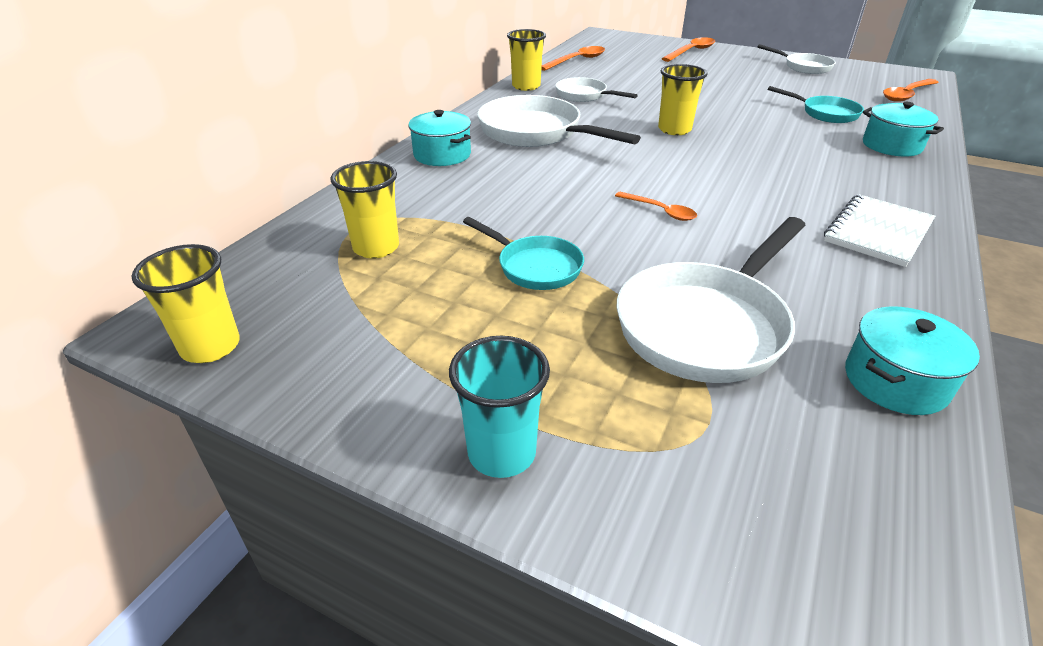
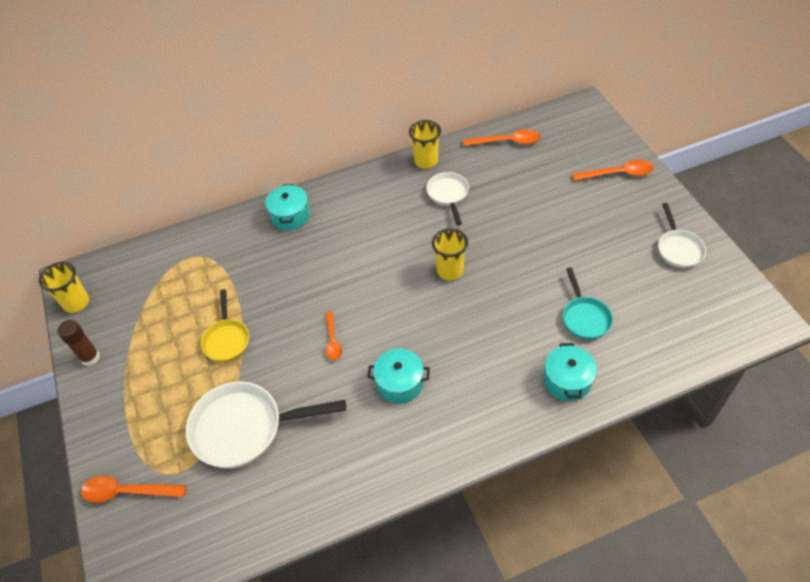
camera: 45 degrees right, 15 degrees up
(336, 391) = (90, 357): none -> brown glue stick
(376, 248) = (182, 279): yellow cup -> none
(502, 453) = (106, 427): turquoise cup -> none
(534, 267) = (227, 339): turquoise pan -> yellow pan
(536, 133) = (364, 223): white pan -> none
(877, 232) = (417, 438): white notebook -> none
(895, 381) = (270, 515): turquoise pot -> turquoise pot (400, 383)
(906, 95) = (697, 336): orange spoon -> orange spoon (127, 491)

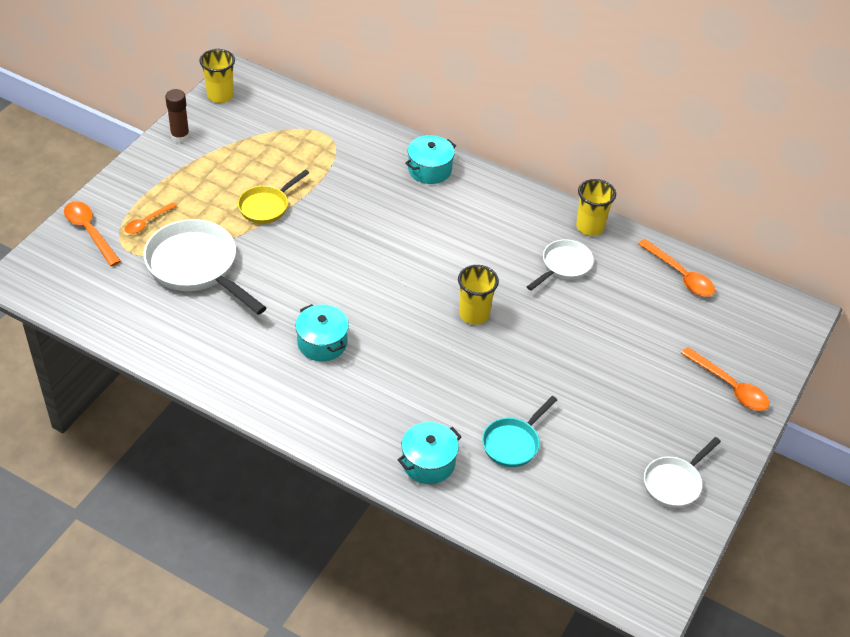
camera: 45 degrees right, 5 degrees down
(332, 341) = (325, 274): orange spoon -> orange spoon (147, 222)

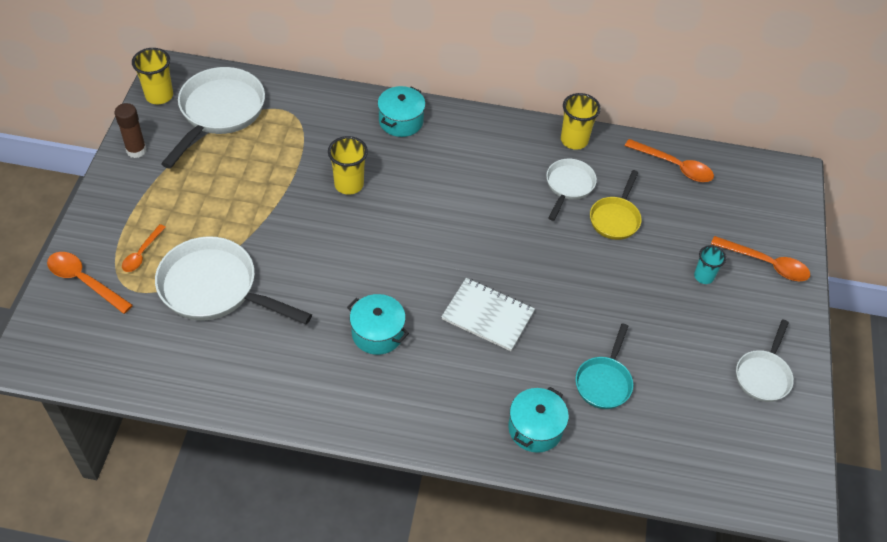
camera: 20 degrees left, 5 degrees up
(266, 122) = (219, 113): none -> white pan
(266, 206) = (258, 202): yellow pan -> yellow pan (615, 218)
(430, 356) = (488, 315): none -> white notebook
(474, 314) = (509, 259): yellow cup -> yellow cup (349, 184)
(659, 380) = (703, 276): none -> turquoise cup

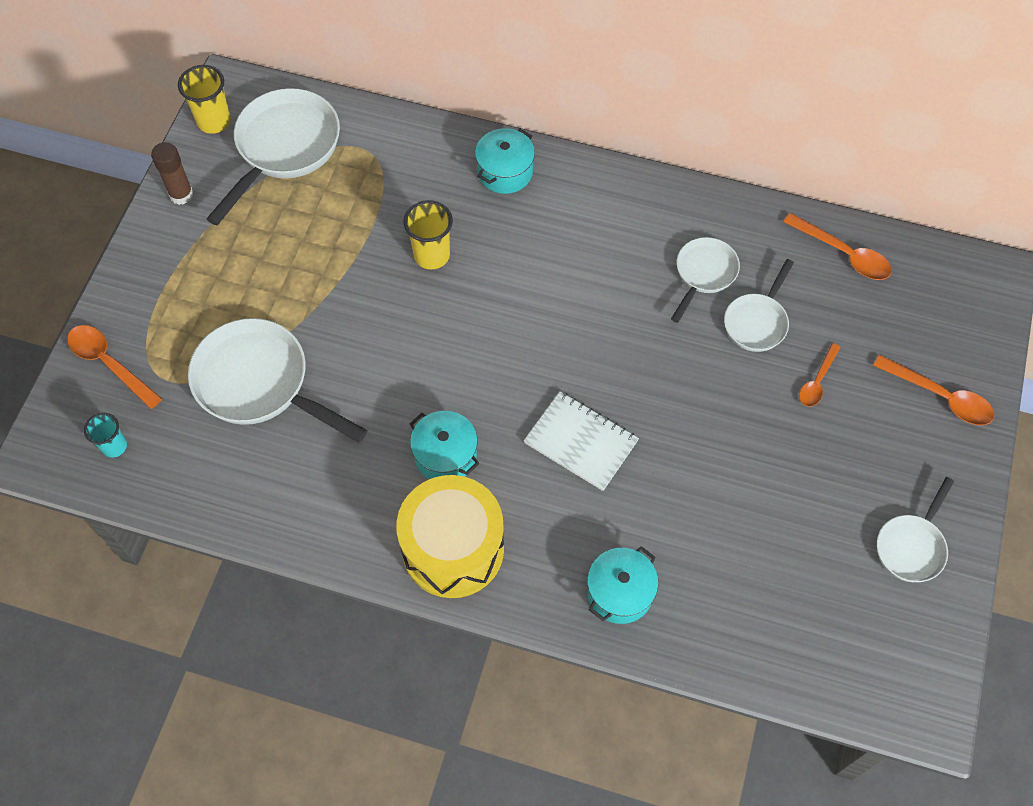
camera: 10 degrees right, 10 degrees up
(142, 253) = (178, 332): orange spoon -> orange spoon (817, 381)
(392, 405) = (453, 549): none -> yellow drum
(574, 140) = (719, 210): yellow cup -> none
(604, 382) = (712, 539): turquoise pan -> none
(615, 218) = (757, 322): yellow pan -> white pan
(703, 276) = (857, 408): turquoise cup -> turquoise cup (114, 446)

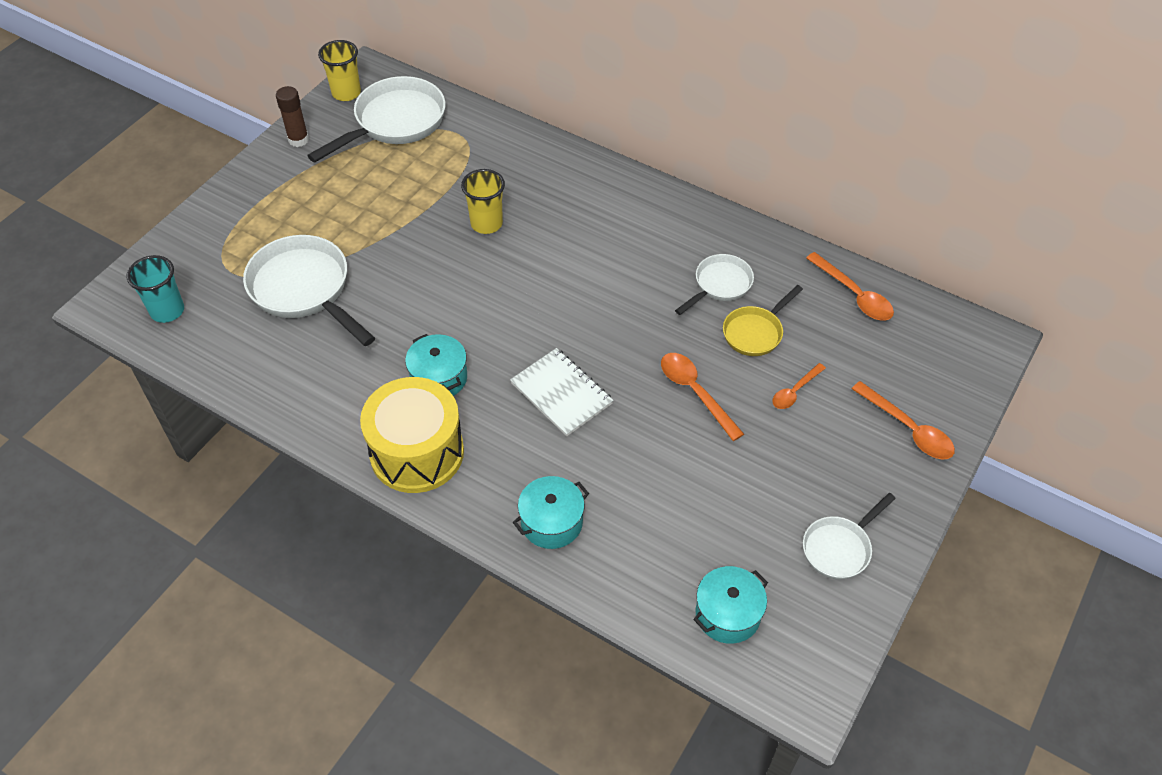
camera: 15 degrees right, 10 degrees down
(109, 363) = (190, 249): orange spoon -> orange spoon (695, 392)
(114, 446) = (167, 311): turquoise cup -> turquoise cup, size x1.52
(505, 172) = (573, 174): turquoise pot -> turquoise pot (727, 614)
(757, 322) = (755, 332): white pan -> yellow pan

